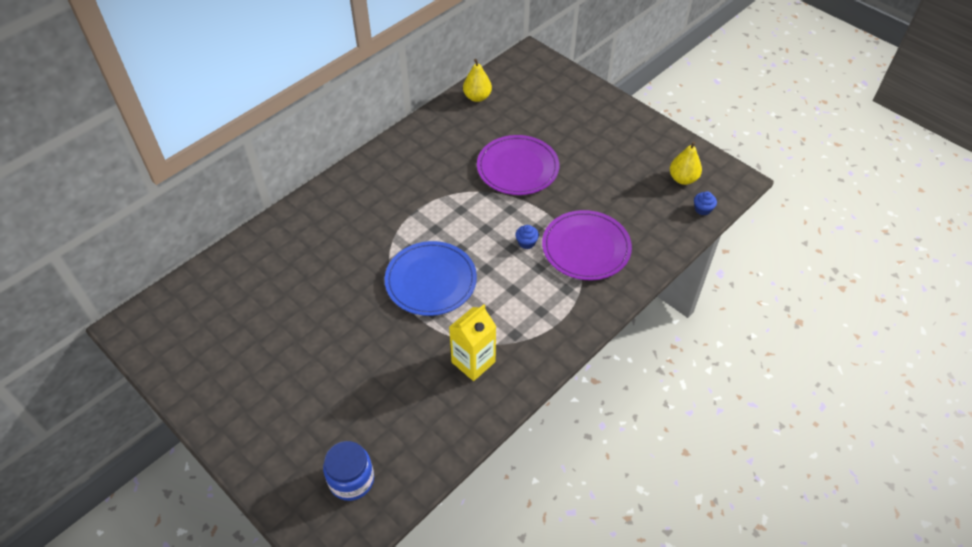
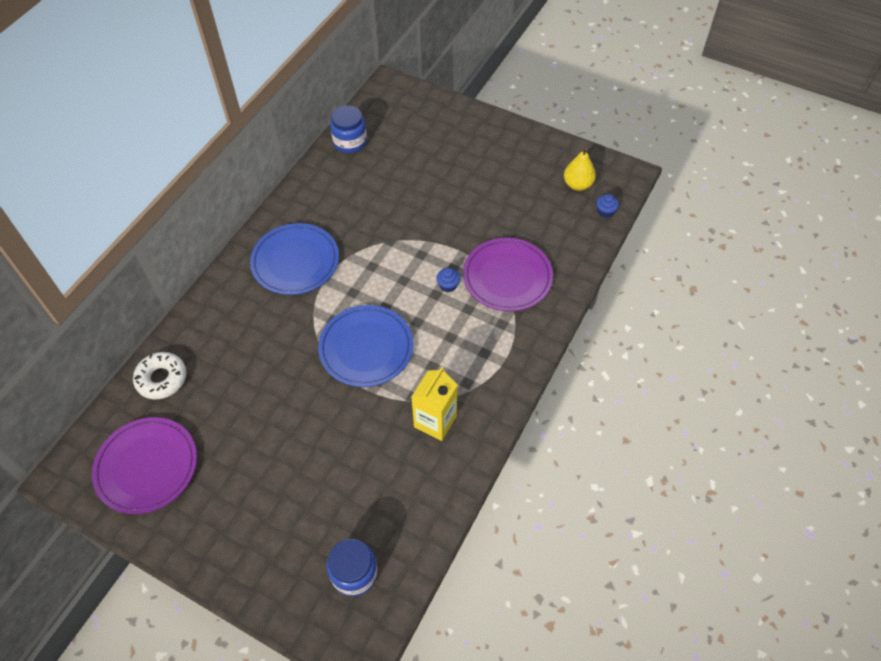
camera: 15 degrees left, 5 degrees up
(240, 264) = (162, 379): none -> white donut
(392, 190) = (295, 261): none -> blue plate
(477, 97) = (350, 142): yellow pear -> blue jar
(517, 168) = (414, 209): purple plate -> purple plate (146, 466)

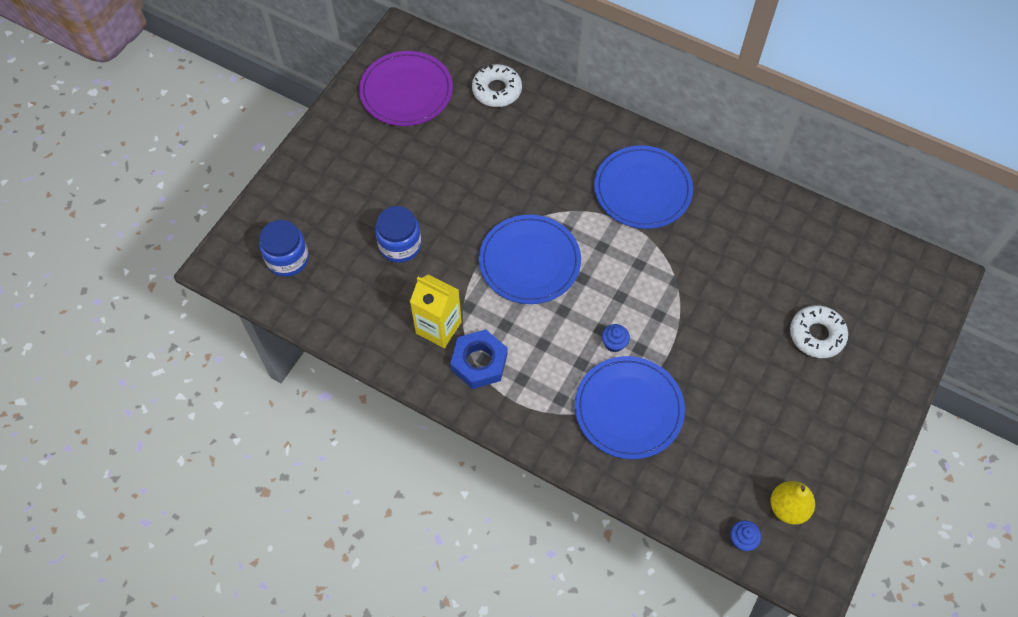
camera: 90 degrees right, 5 degrees up
(350, 142) = (831, 235): blue jar -> blue jar (400, 245)
(438, 158) = (816, 335): none -> white donut
(470, 386) = (479, 362): none -> blue nut
(507, 277) = (628, 409): purple plate -> blue plate

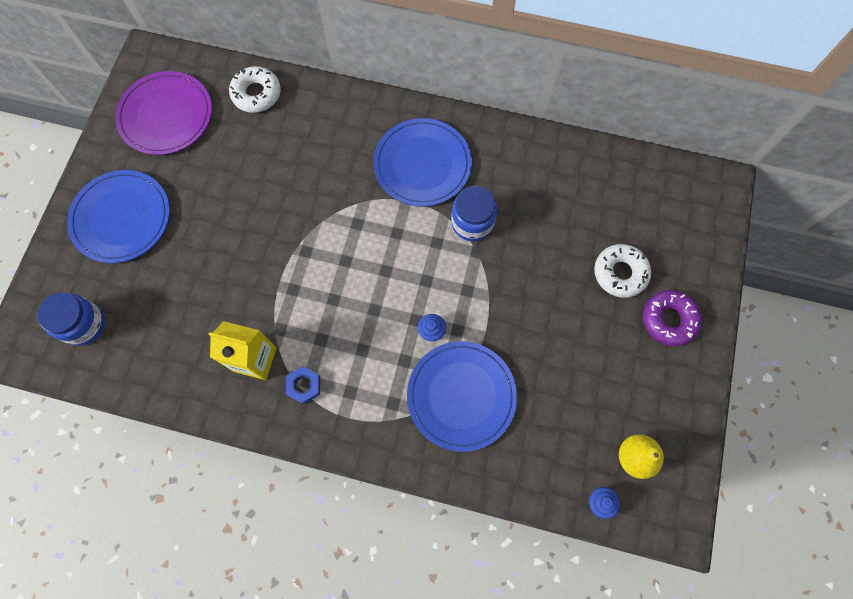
camera: 15 degrees left, 10 degrees up
(400, 245) = (196, 281): blue jar -> blue jar (472, 222)
(479, 362) = (304, 386): blue nut -> blue nut, size x0.62
(529, 261) = (330, 266): blue plate -> blue plate (121, 218)
(855, 390) = (669, 320): none -> purple donut

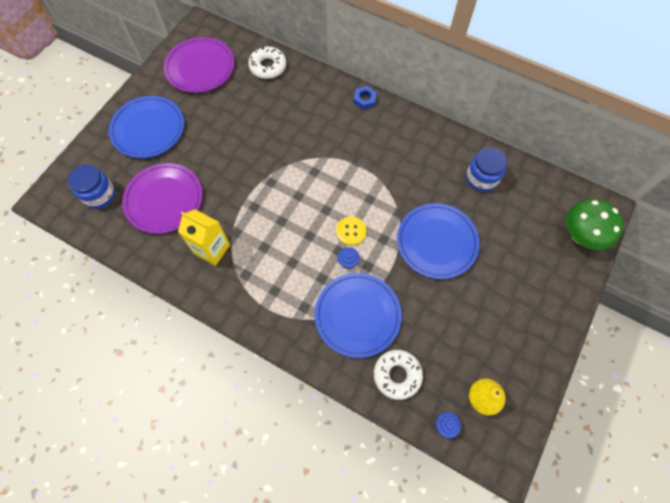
camera: 15 degrees right, 5 degrees down
(172, 309) = (164, 199): none -> purple plate
(304, 386) = (242, 277): blue nut -> blue nut (364, 100)
(422, 164) = (374, 141): blue plate -> blue plate (437, 242)
(424, 291) = (351, 231): none -> yellow button
(472, 222) = (400, 191): blue jar -> blue jar (481, 178)
(620, 273) = (506, 255): white donut -> white donut (397, 375)
(669, 320) = (536, 300): purple donut -> none
(701, 226) = (580, 236): none -> green mushroom

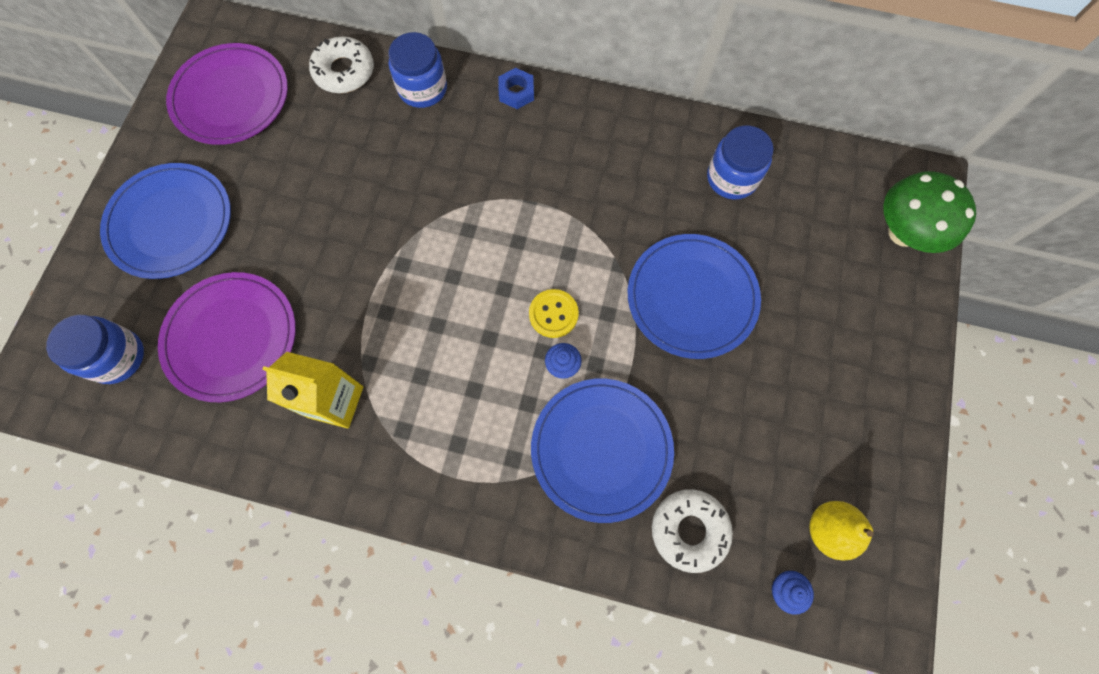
camera: 15 degrees left, 5 degrees up
(310, 86) = (422, 88): none -> blue jar

